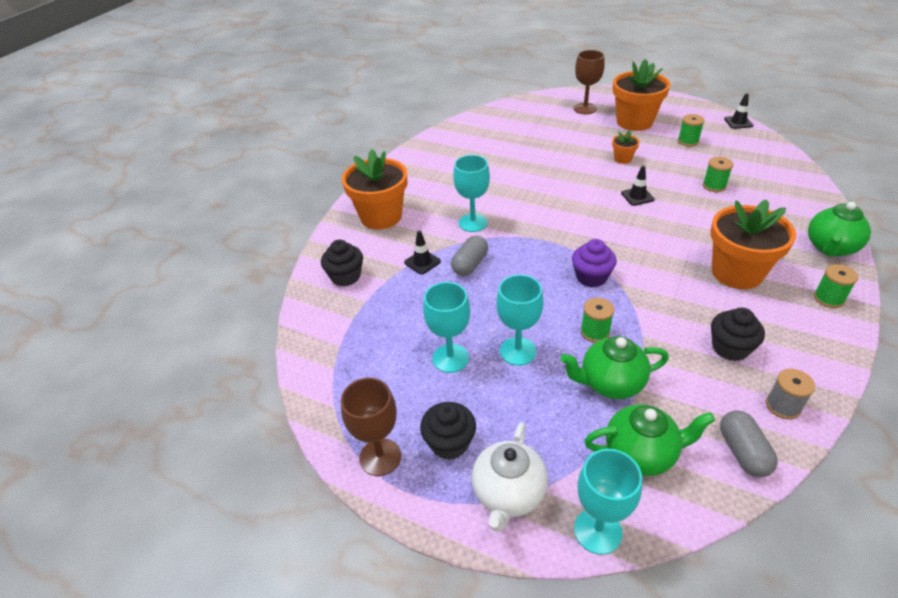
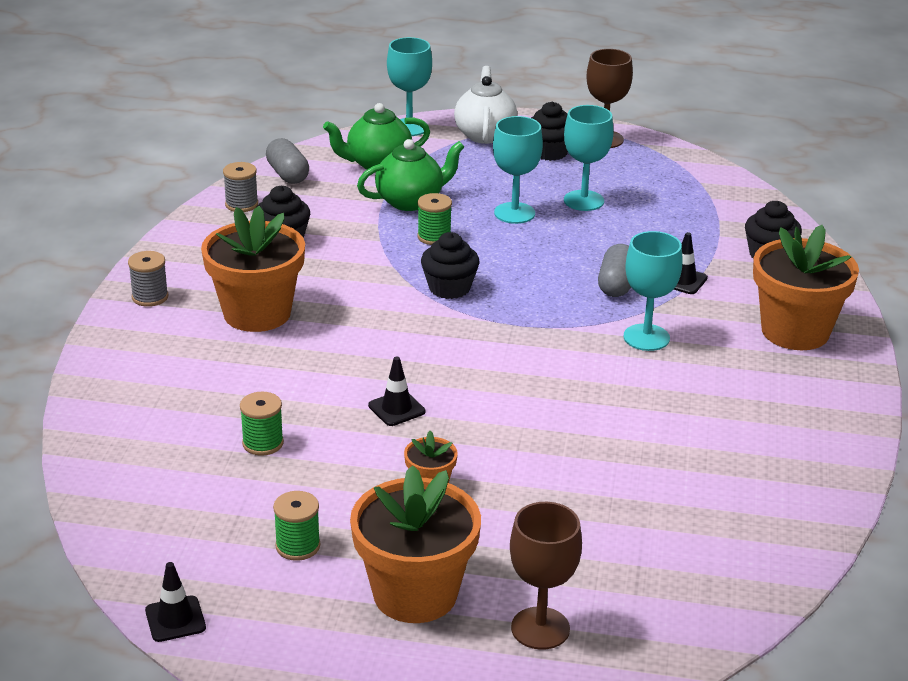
camera: 160 degrees right, 10 degrees down
(591, 277) = (449, 288): purple cupcake -> black cupcake
(828, 298) = (150, 297): green spool -> grey spool
(830, 248) = (114, 359): green teapot -> none

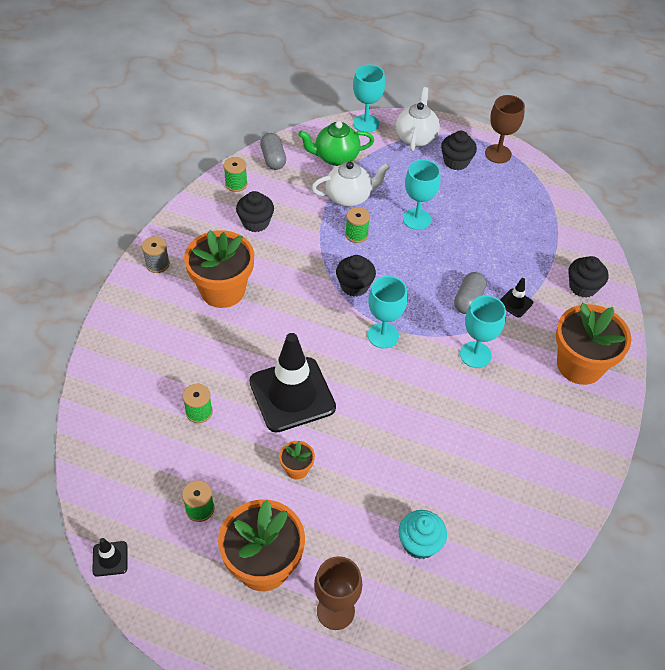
camera: 10 degrees right, 20 degrees up
(241, 204) = (236, 184): grey spool -> green spool
(396, 409) = (292, 394): black traffic cone -> black traffic cone, size x2.40
(410, 201) = (349, 197): green teapot -> white teapot
(583, 201) = (467, 214): turquoise goblet -> turquoise goblet (383, 335)
(638, 540) = (419, 543): none -> turquoise cupcake

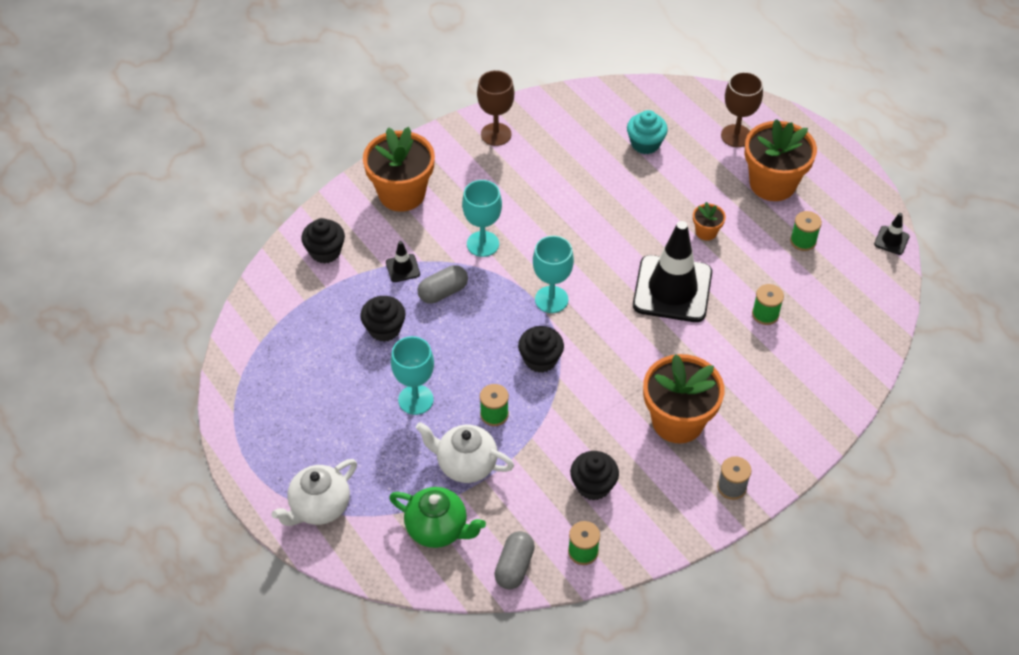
camera: 145 degrees left, 0 degrees up
(366, 123) = (360, 562): turquoise goblet -> none
(456, 161) = (306, 449): black cupcake -> black cupcake (384, 329)
(498, 154) = (249, 434): brown goblet -> brown goblet (496, 134)

